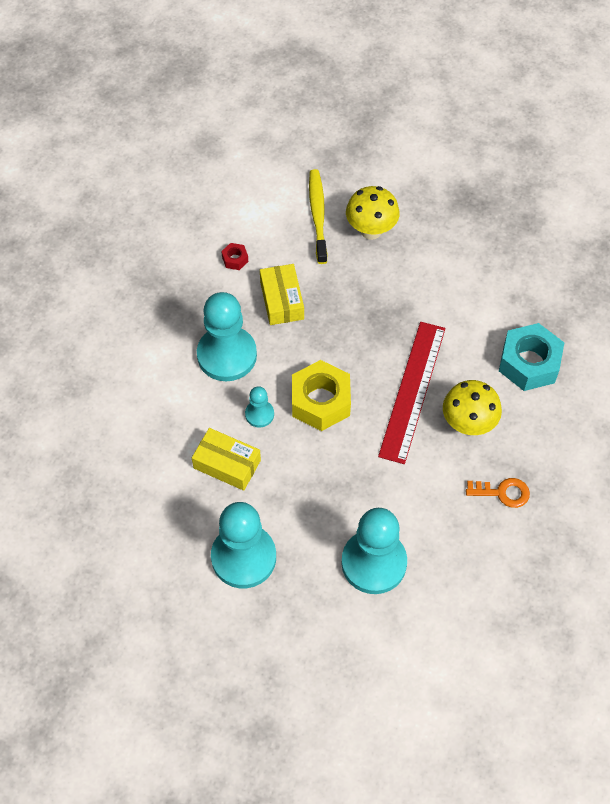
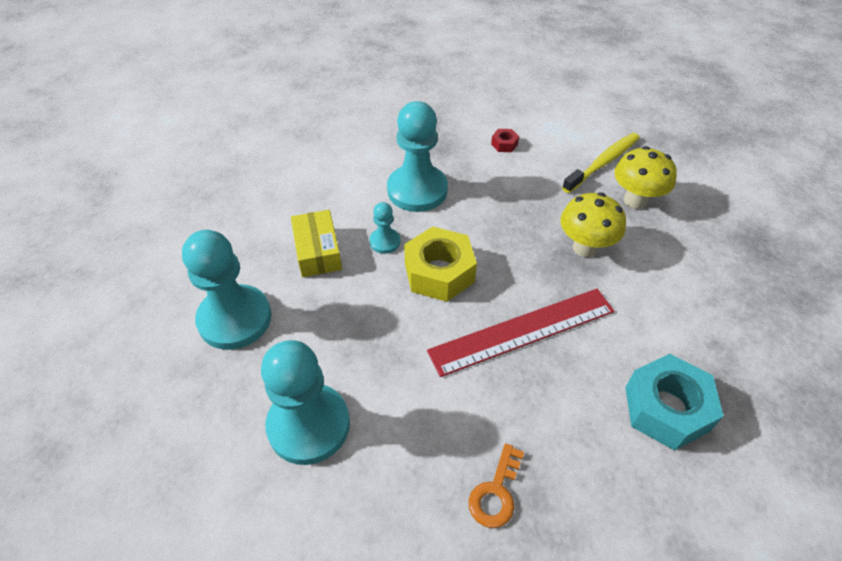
camera: 50 degrees right, 10 degrees down
(282, 300) = (503, 190): yellow box -> none
(468, 424) = (538, 402): yellow mushroom -> yellow mushroom (585, 247)
(503, 492) = (496, 492): orange key -> orange key turned 60 degrees clockwise

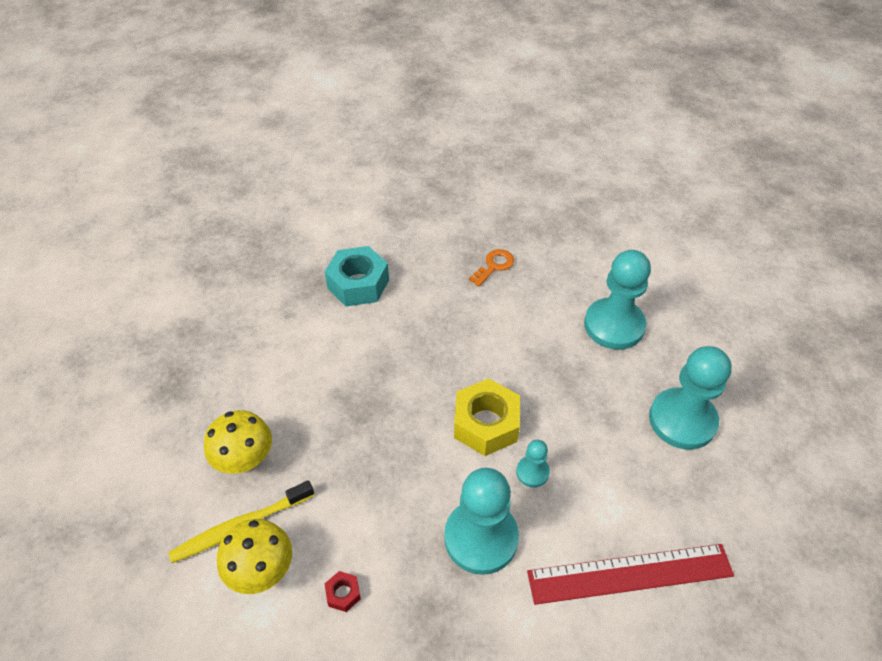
camera: 165 degrees left, 0 degrees up
(317, 251) = (604, 477): yellow box -> none
(522, 331) = (432, 355): red ruler -> red ruler (630, 573)
(585, 247) = (335, 418): yellow mushroom -> yellow mushroom (262, 572)

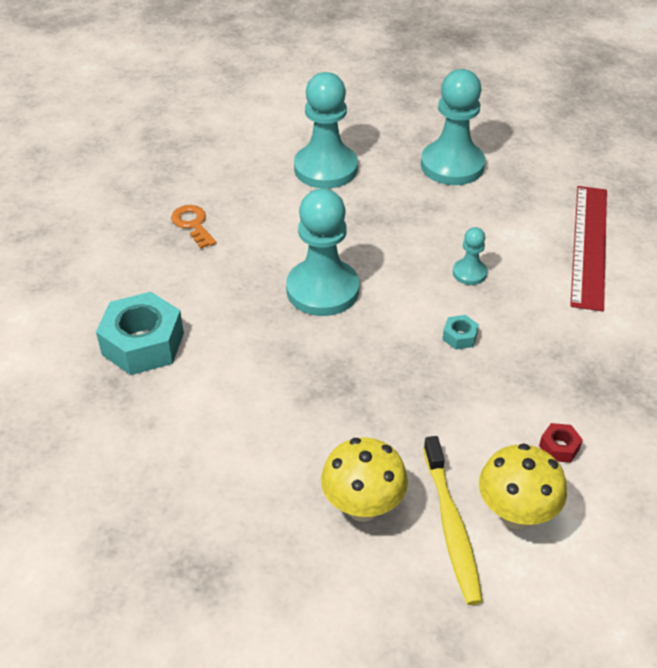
camera: 70 degrees left, 5 degrees down
(446, 483) = (459, 337): none -> turquoise nut
(481, 538) = (528, 328): turquoise pawn -> turquoise pawn (322, 290)
(486, 424) = (401, 289): yellow nut -> none

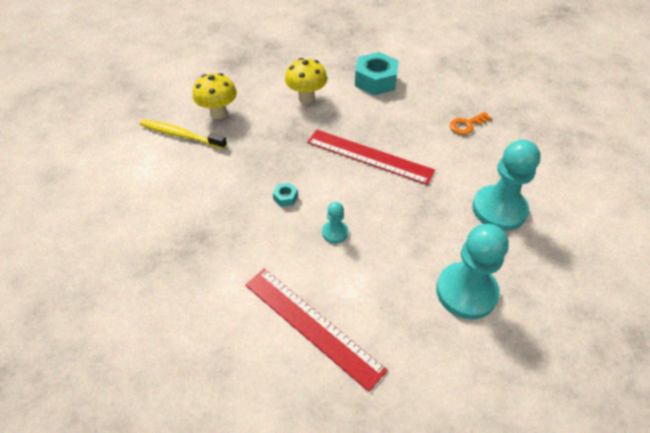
camera: 120 degrees right, 5 degrees up
(193, 224) = (466, 125): orange key -> orange key turned 150 degrees clockwise
(322, 290) = (369, 156): turquoise pawn -> red ruler
(515, 514) = (164, 159): yellow mushroom -> yellow mushroom (306, 98)
(559, 447) = (178, 196): red nut -> none

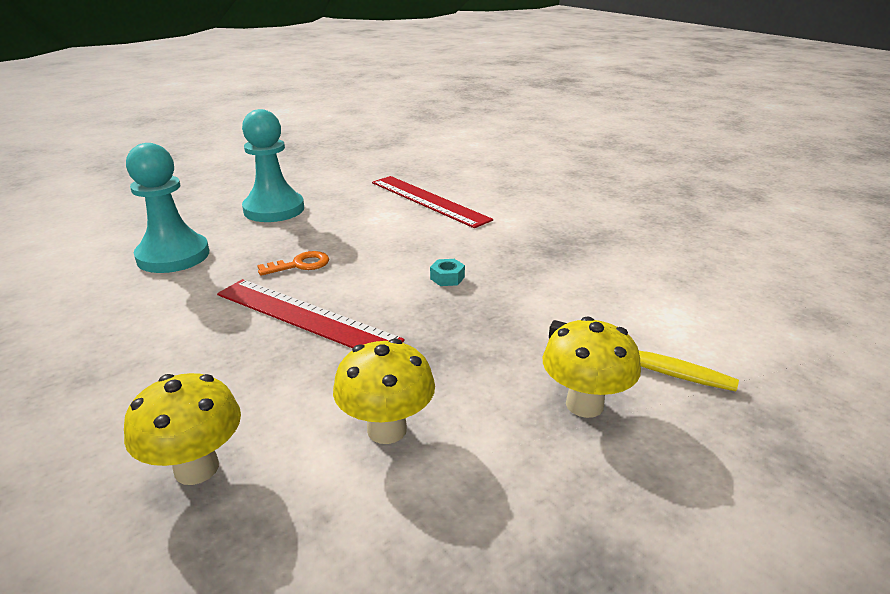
camera: 175 degrees left, 20 degrees down
(335, 232) = (389, 248): turquoise pawn -> none
(375, 81) = (196, 468): turquoise nut -> yellow mushroom
(466, 125) = (94, 354): orange key -> orange key (300, 265)

